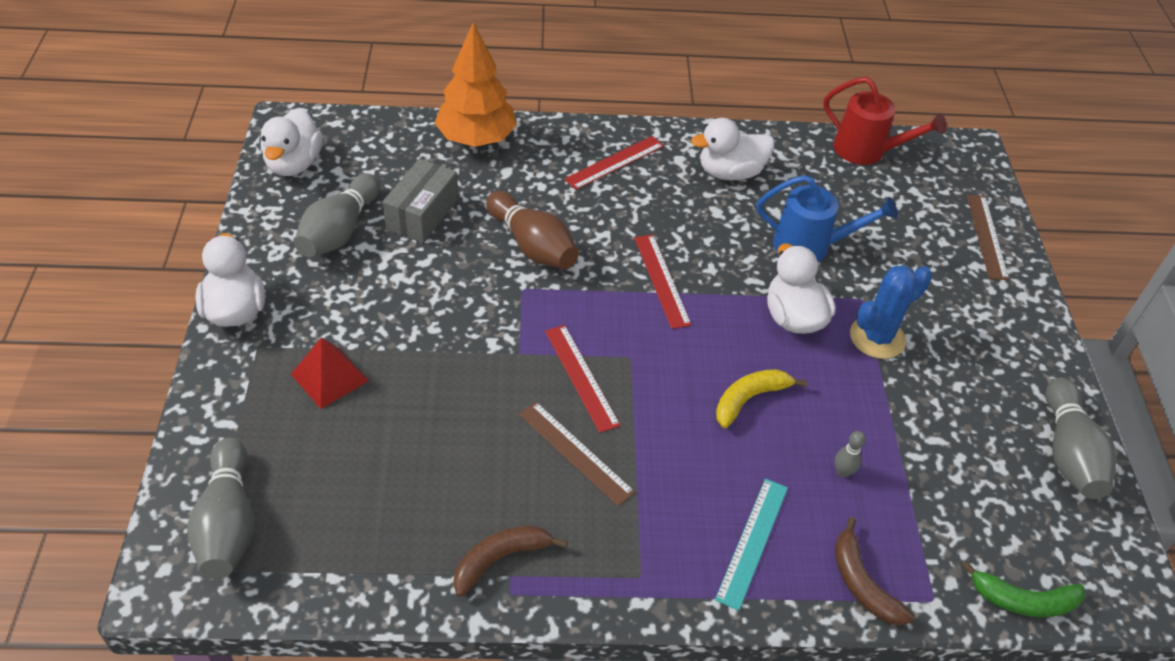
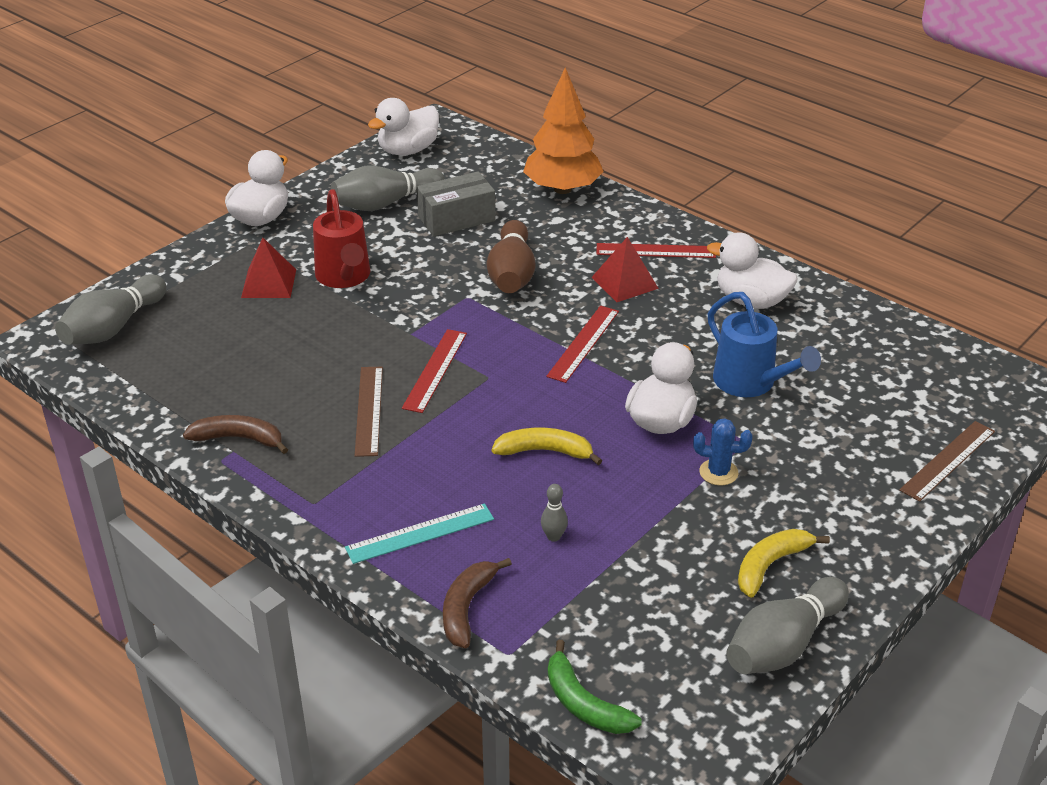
camera: 45 degrees right, 10 degrees down
(626, 205) = (624, 282): none -> red pyramid
(867, 151) = (915, 344): red watering can -> red watering can (344, 277)
(877, 337) = (718, 472): blue cactus -> blue cactus, size x0.63
(991, 394) = (770, 565): none -> yellow banana

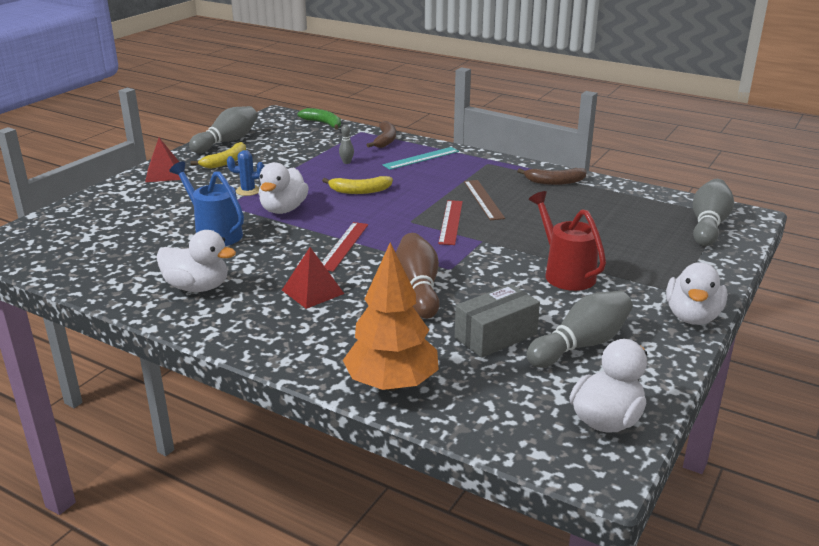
camera: 170 degrees right, 10 degrees down
(269, 283) = (624, 263): red pyramid -> red pyramid (164, 174)
(655, 251) = (282, 323): red ruler -> none
(948, 460) = (92, 206): brown ruler -> none

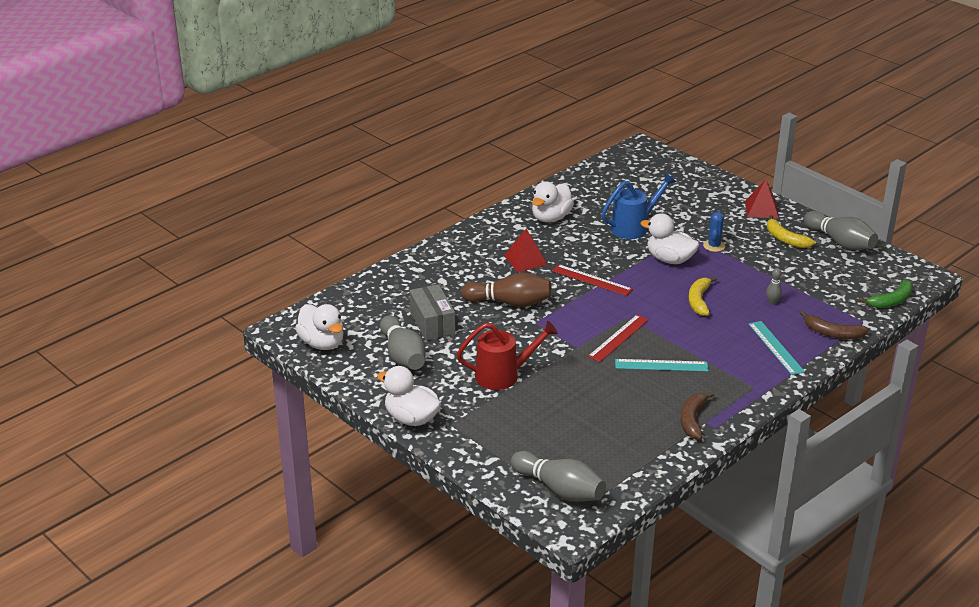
camera: 105 degrees right, 5 degrees up
(391, 384) = (401, 275): orange tree -> none
(450, 222) = (618, 338): red ruler -> red ruler turned 75 degrees counterclockwise
(483, 199) = (661, 365): brown ruler -> turquoise ruler

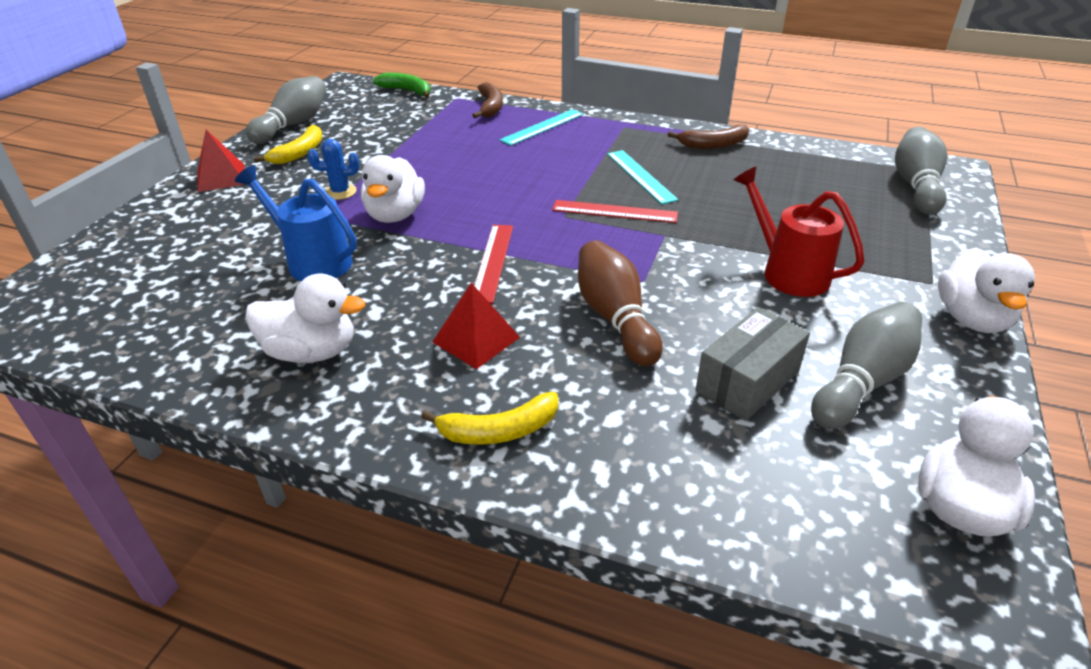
camera: 115 degrees left, 5 degrees up
(699, 301) = (484, 179): yellow banana -> yellow banana (499, 430)
(772, 302) = (454, 140): grey bowling pin -> none

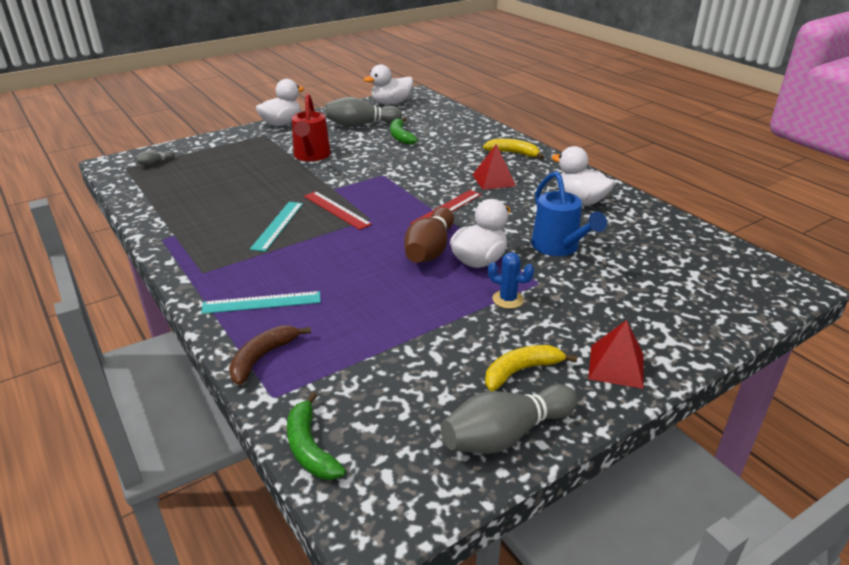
camera: 145 degrees left, 5 degrees down
(615, 318) = (419, 167): brown bowling pin -> brown bowling pin (429, 250)
(713, 145) = (183, 229): brown banana -> none
(747, 381) = (400, 136): grey box -> green banana
(916, 186) = (155, 163): grey bowling pin -> grey bowling pin, size x0.45

